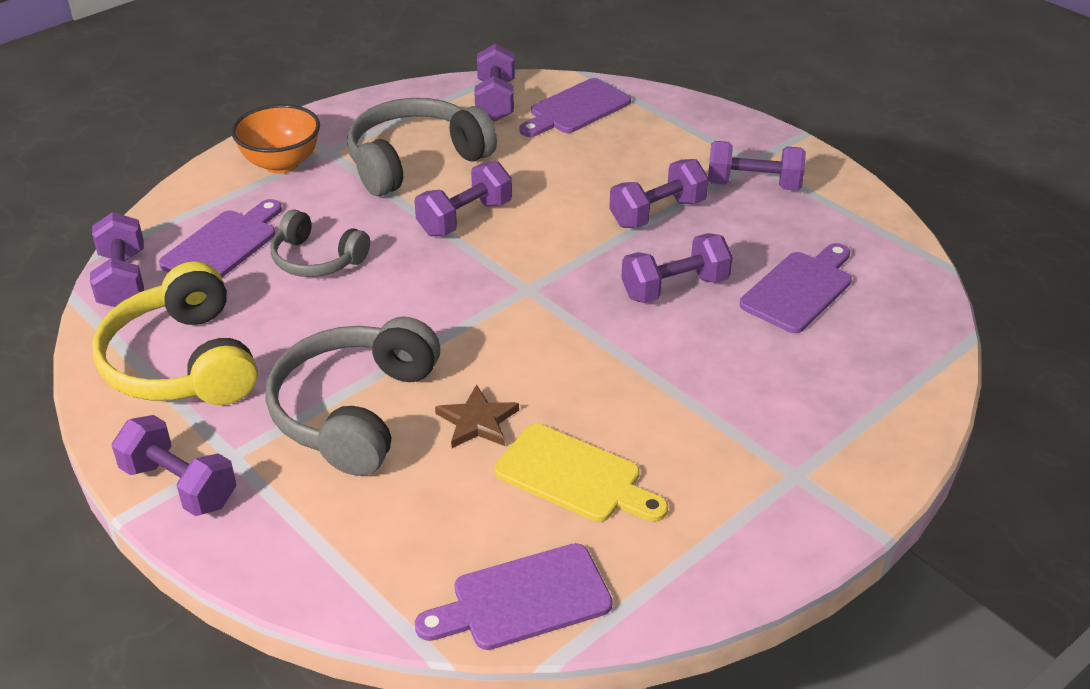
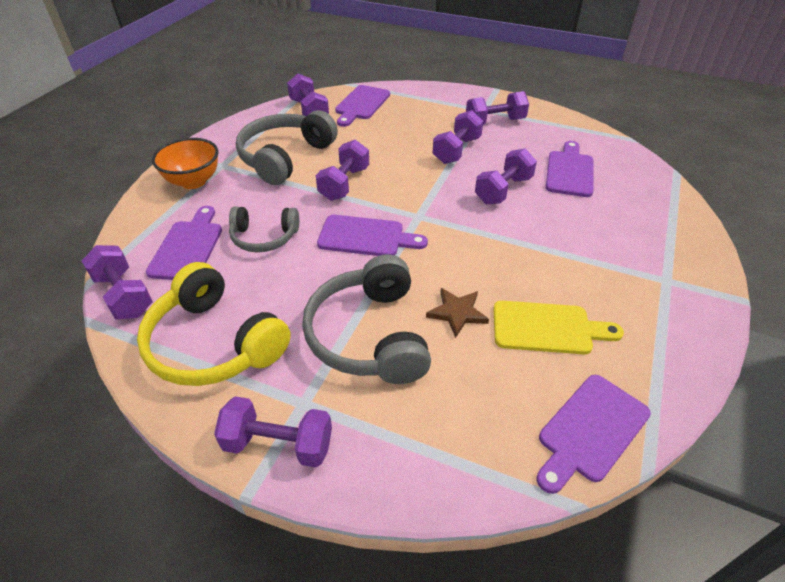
camera: 25 degrees left, 5 degrees up
(439, 295) = (366, 237): none -> purple cutting board

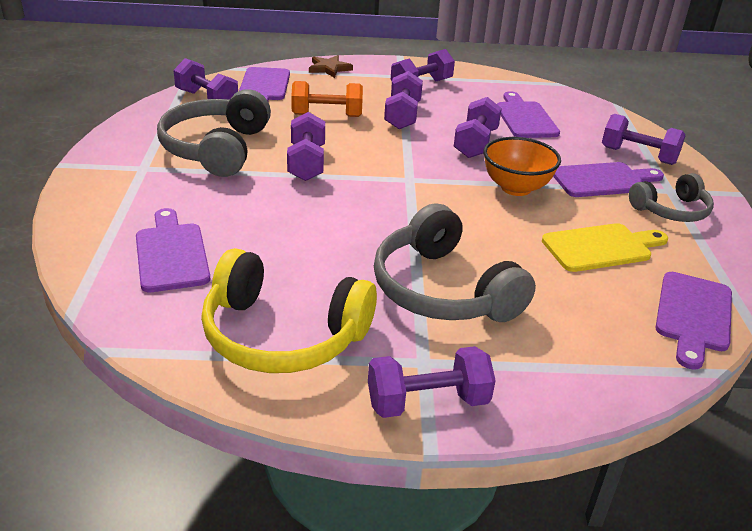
camera: 25 degrees left, 10 degrees down
(124, 296) = (131, 316): purple dumbbell -> purple dumbbell (638, 156)
(193, 181) = (121, 189): orange bowl -> orange bowl (516, 188)
(264, 237) = (256, 228): grey headphones -> grey headphones (671, 210)
(366, 237) = (370, 207): purple cutting board -> purple cutting board (603, 180)
(392, 140) = (327, 115): none -> orange dumbbell
(457, 313) = (512, 253): brown star -> brown star (329, 68)

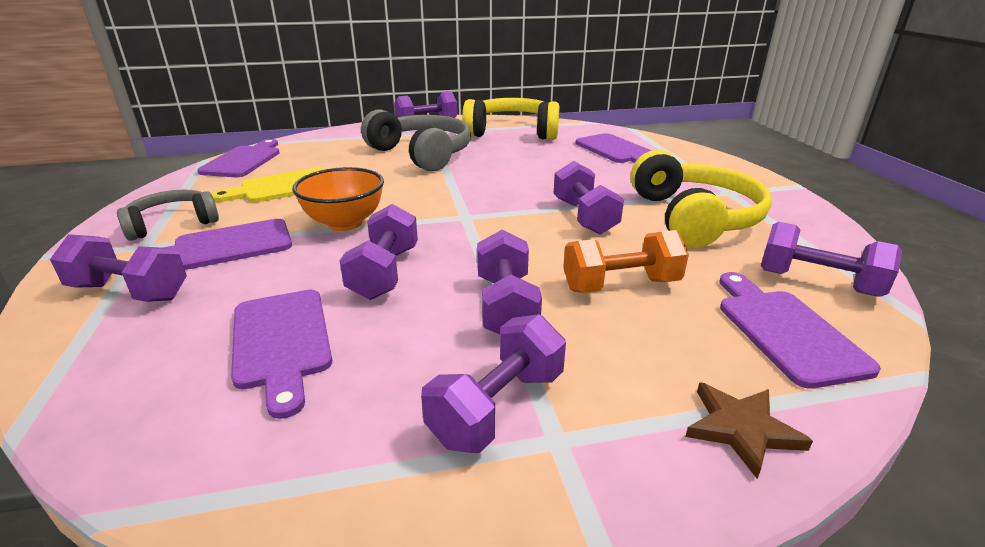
camera: 170 degrees right, 5 degrees down
(216, 149) = (693, 218): grey headphones -> yellow headphones

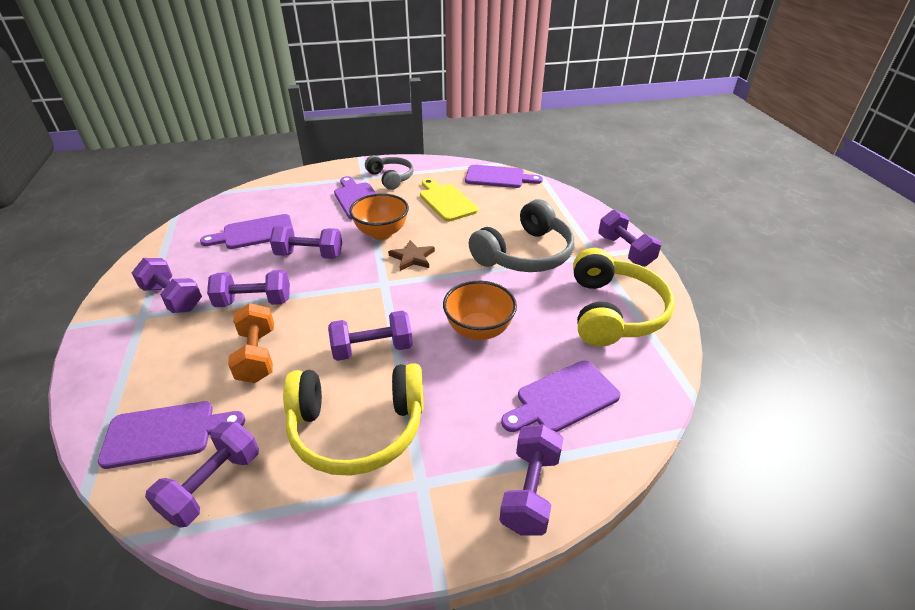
camera: 90 degrees right, 10 degrees up
(130, 292) = (316, 186): purple dumbbell -> purple dumbbell (530, 491)
(543, 173) = (478, 330): none -> orange bowl
(741, 429) = (106, 381): brown star -> brown star (412, 257)

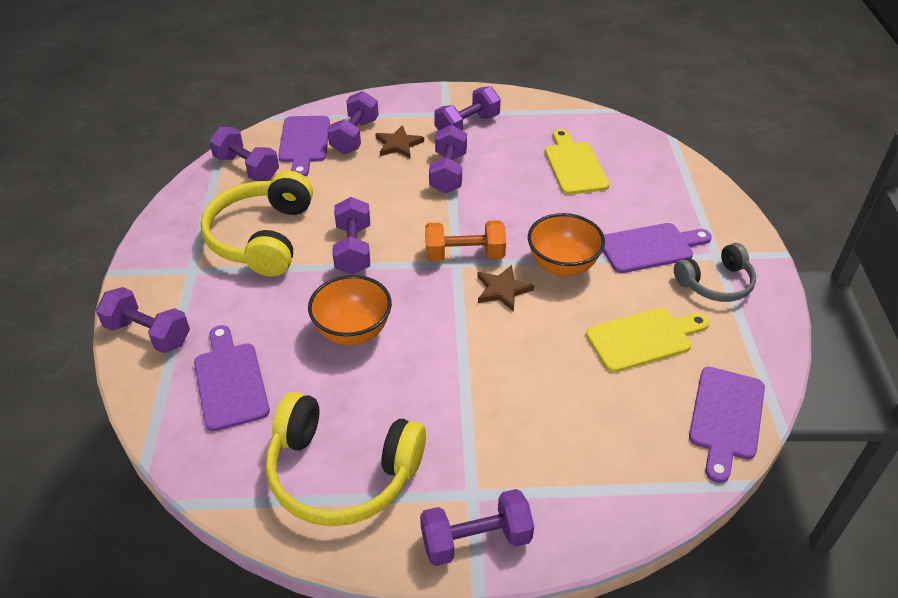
camera: 100 degrees right, 5 degrees up
(194, 344) = (398, 144): none -> brown star
(254, 233) = (574, 165): purple cutting board -> yellow cutting board
(257, 356) = (371, 179): orange dumbbell -> orange dumbbell (464, 255)
(309, 255) = (523, 206): purple dumbbell -> purple dumbbell (354, 136)
(525, 254) = (490, 405): grey headphones -> none

